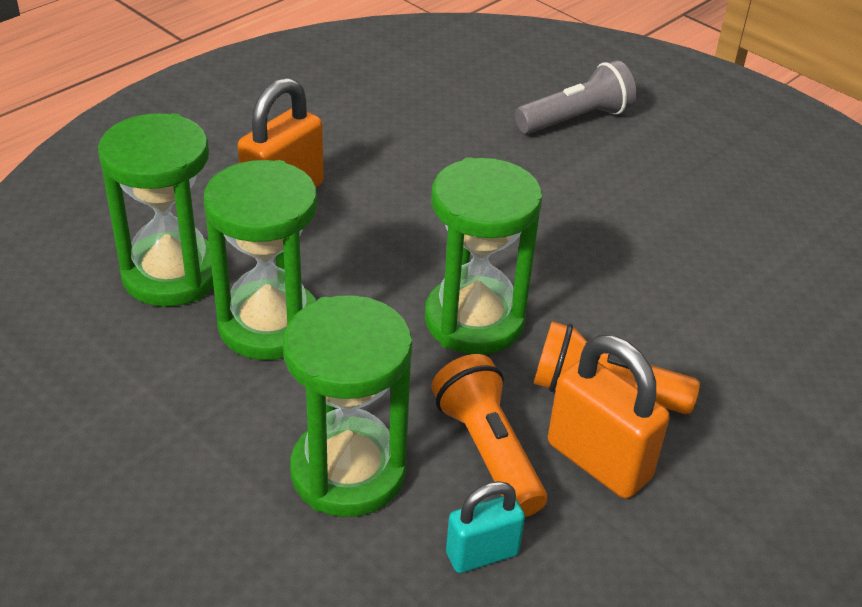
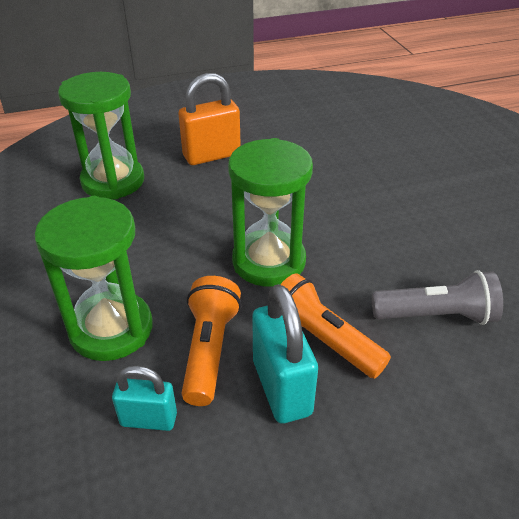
camera: 30 degrees right, 0 degrees up
(269, 325) = (141, 225): green hourglass -> none
(576, 119) = (438, 157): grey flashlight -> grey flashlight (436, 315)
(598, 461) = (281, 387): orange padlock -> turquoise padlock

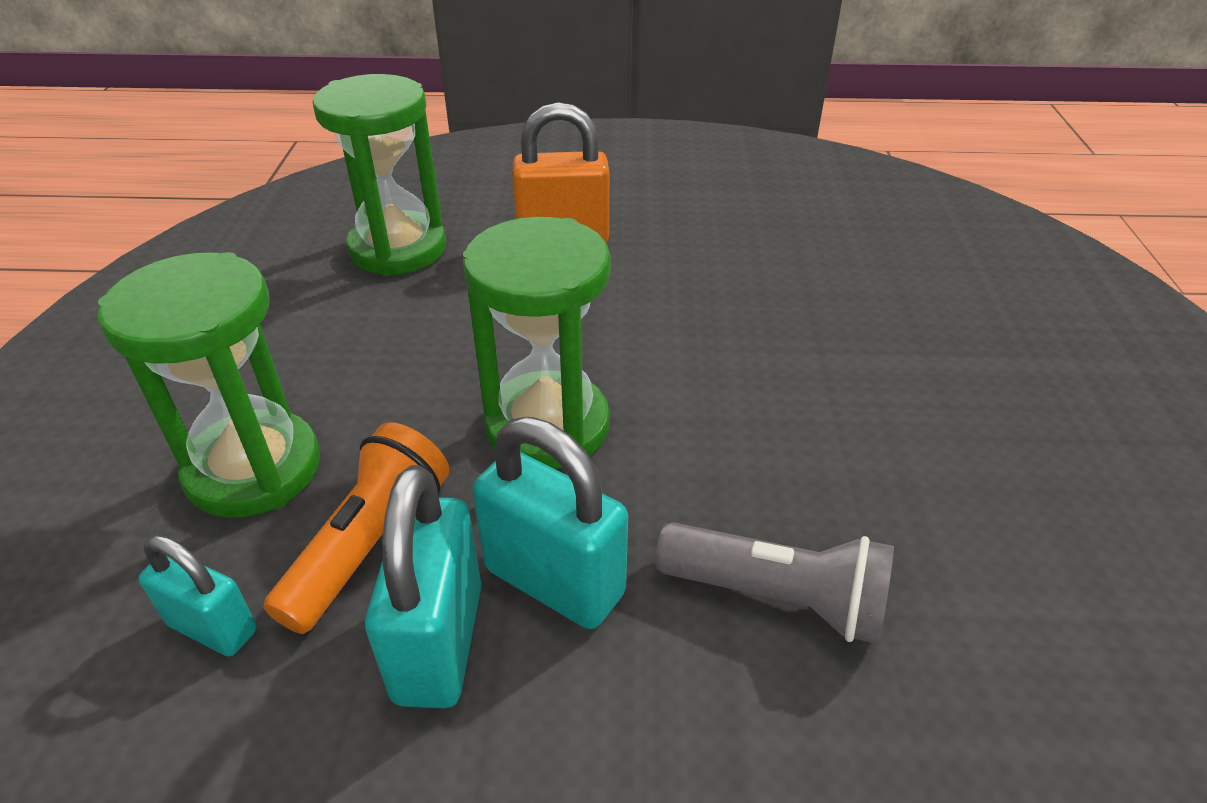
camera: 20 degrees right, 0 degrees up
(322, 340) = (554, 581): orange flashlight -> turquoise padlock

